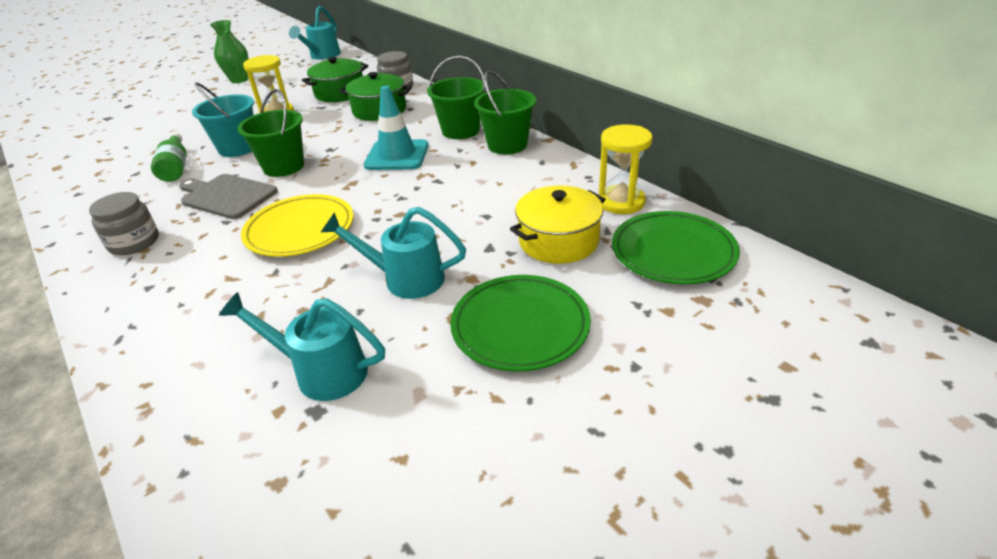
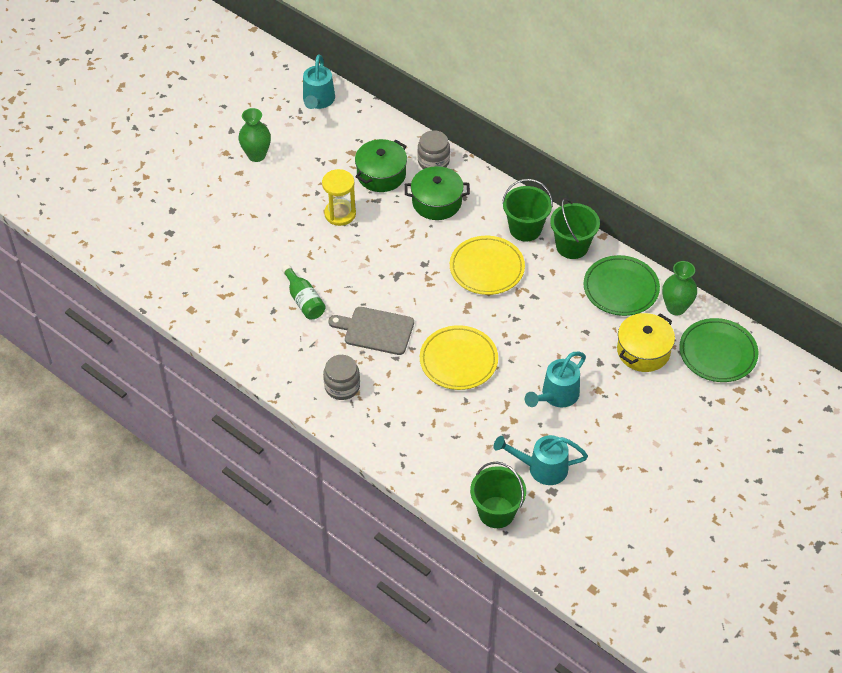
camera: 15 degrees left, 15 degrees up
(238, 148) = (340, 269): turquoise bucket -> none
(284, 166) = (398, 290): green bucket -> green bucket (496, 512)
(397, 156) = (487, 268): turquoise traffic cone -> yellow plate
(405, 279) = (556, 396): turquoise watering can -> turquoise watering can turned 45 degrees counterclockwise
(520, 326) = (640, 423): green plate -> green plate (621, 288)
(621, 202) = (676, 307): yellow hourglass -> green vase

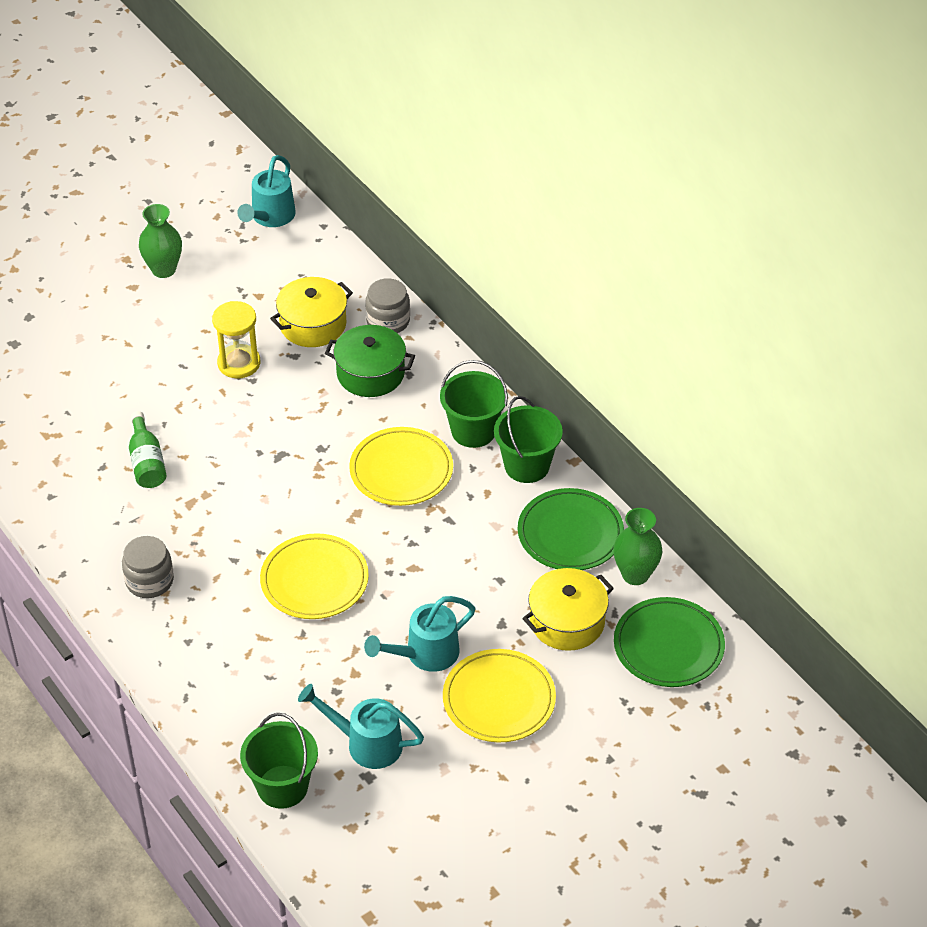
camera: 15 degrees right, 5 degrees down
(376, 330) = (223, 519): grey cutting board -> none
(381, 174) = (313, 324): green pot -> yellow pot
(619, 416) = (499, 699): none -> yellow plate

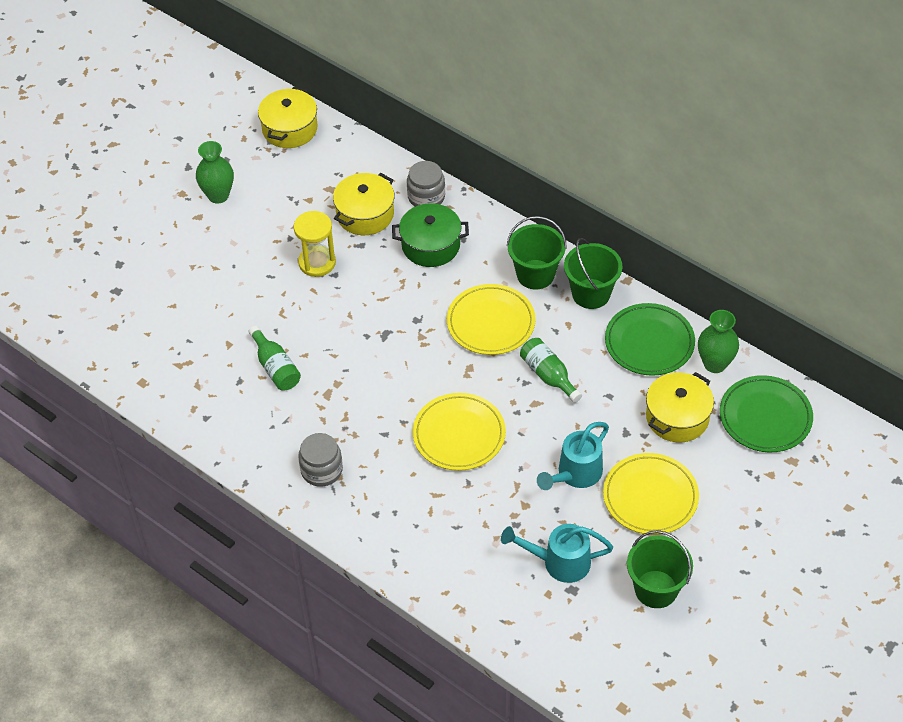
camera: 15 degrees left, 5 degrees up
(270, 217) = (289, 129): turquoise watering can -> yellow pot
(282, 787) = (506, 617): green bucket -> green bucket (656, 589)
(441, 542) = (548, 375): none -> green bottle

